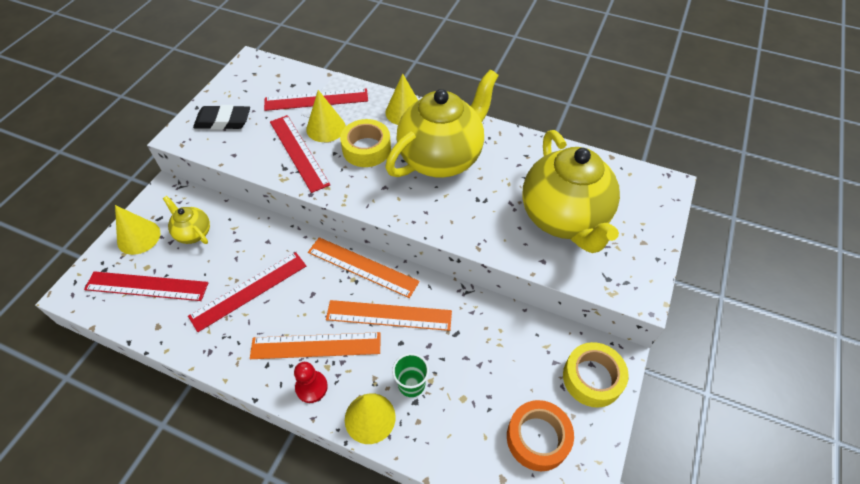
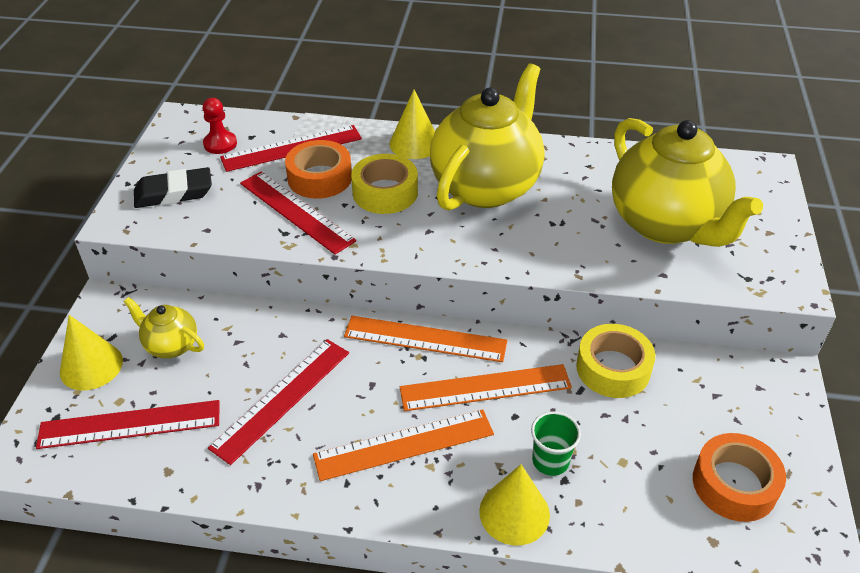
camera: 15 degrees left, 10 degrees down
(311, 387) = (420, 495): red pawn -> red pawn (220, 144)
(326, 128) = (320, 178): yellow cone -> orange tape
(592, 378) = (767, 402): yellow tape -> yellow tape (613, 368)

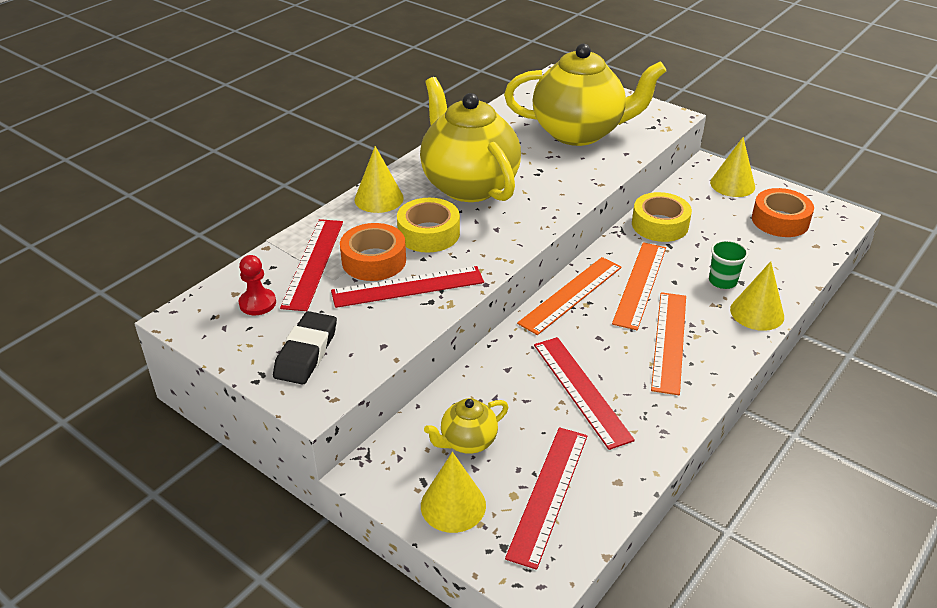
camera: 60 degrees left, 5 degrees down
(768, 411) = (732, 184): none -> yellow cone

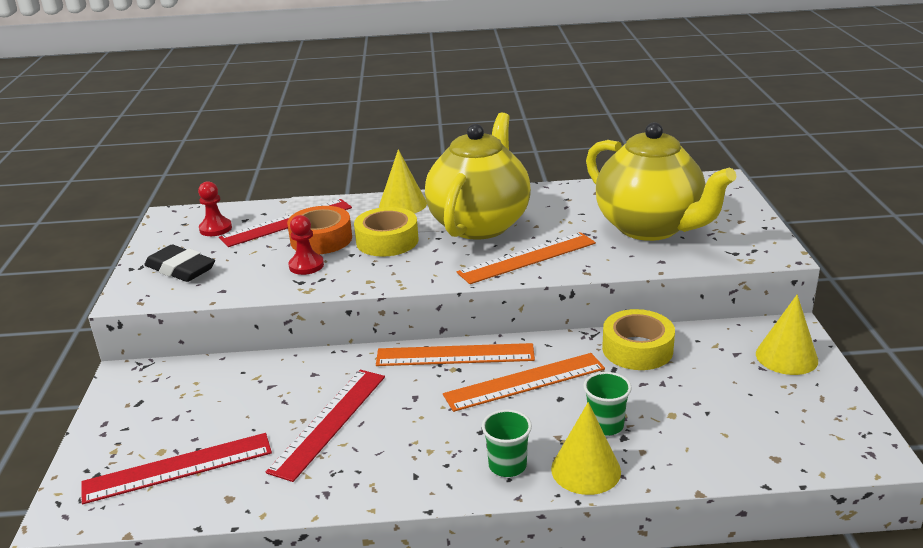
camera: 50 degrees right, 10 degrees down
(306, 353) = (180, 269): black eraser -> black eraser turned 60 degrees clockwise
(408, 287) = (306, 265): red ruler -> red pawn
(453, 505) = (123, 428): yellow cone -> none
(467, 442) = (203, 399): yellow teapot -> none
(669, 341) = (462, 437): orange ruler -> orange ruler (527, 258)
(720, 339) = (507, 465): none -> green cup
(780, 220) = (778, 414): orange tape -> none

